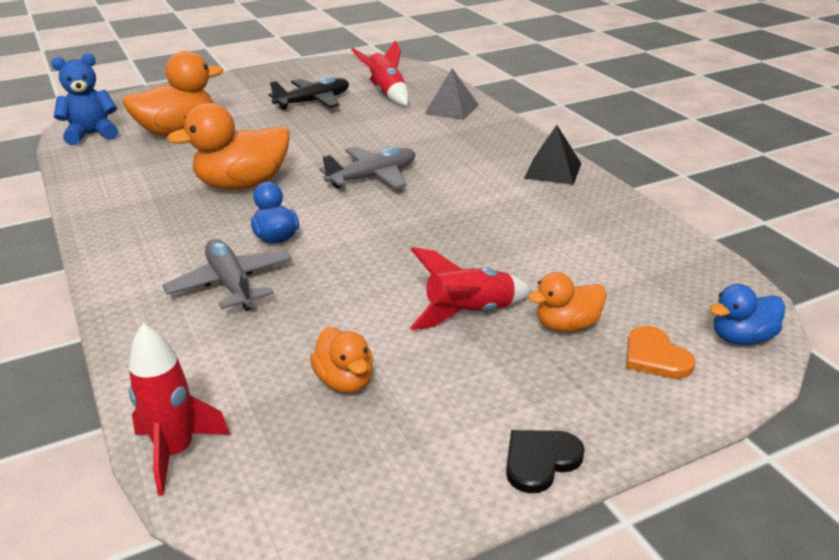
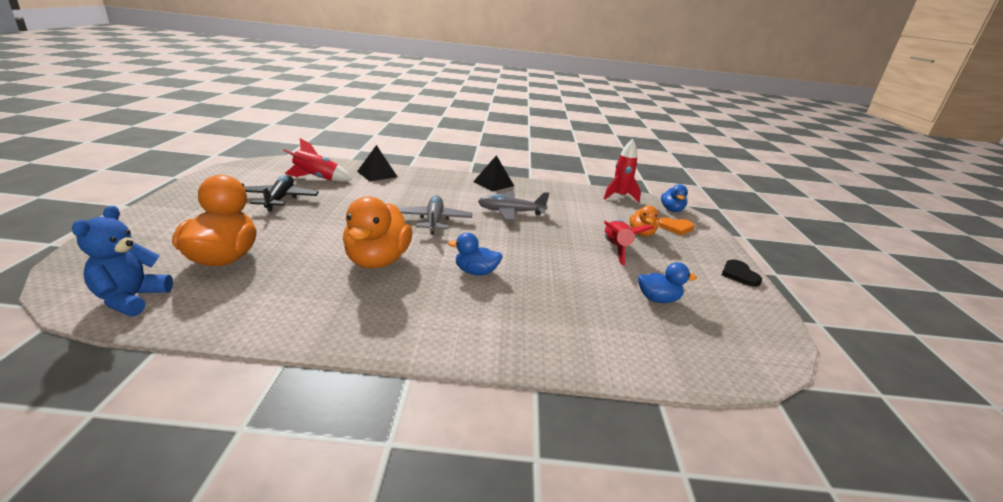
camera: 65 degrees left, 5 degrees down
(176, 452) = (704, 374): red rocket -> red rocket (619, 196)
(231, 284) = (522, 304): grey plane -> grey plane (510, 212)
(345, 381) = (658, 299): orange duck -> blue duck
(451, 109) = (377, 174): grey pyramid -> black pyramid

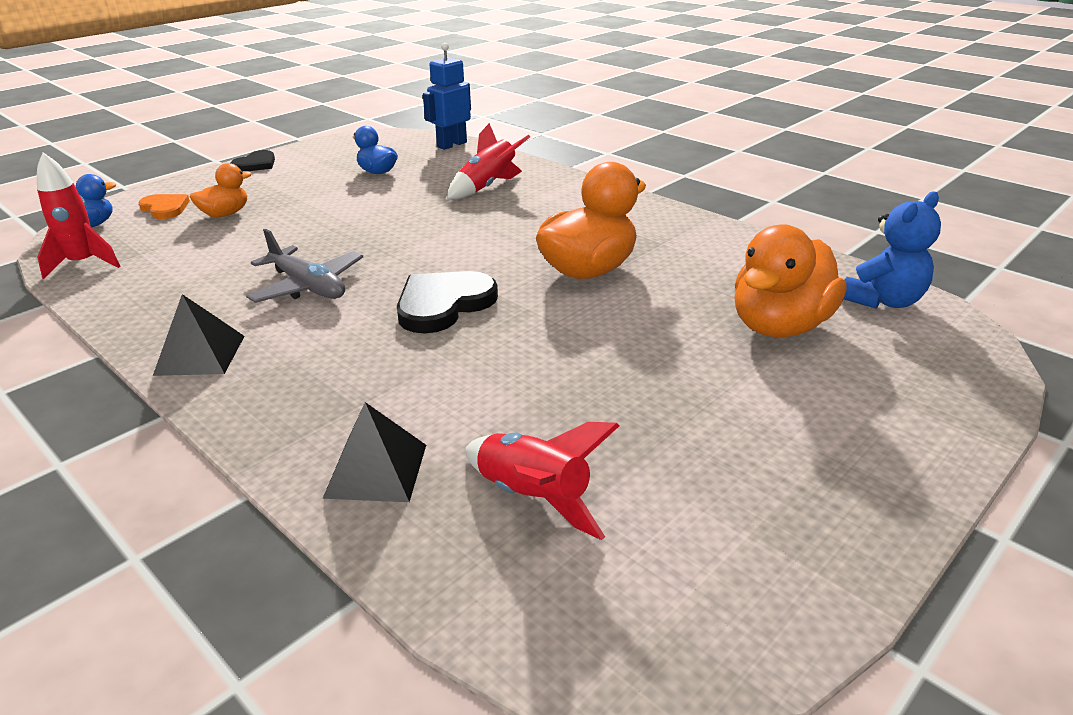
camera: 135 degrees left, 5 degrees up
(280, 199) = (657, 437): black plane -> none
(434, 221) = (443, 304): grey plane -> black heart
(475, 272) = (496, 231): blue duck -> none
(616, 249) = (302, 209): red rocket -> red rocket (488, 186)
(696, 370) = (451, 145): none -> blue robot

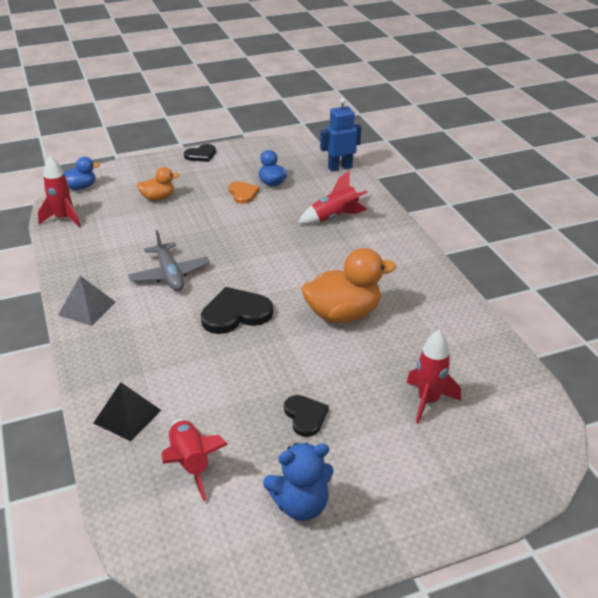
camera: 25 degrees right, 5 degrees up
(165, 208) = (127, 183): orange heart -> orange heart (243, 193)
(200, 355) = (87, 308): black pyramid -> grey pyramid
(646, 387) = (305, 416): none -> black heart
(780, 326) = (428, 401): orange duck -> red rocket
(883, 301) = (521, 405): blue teddy bear -> blue teddy bear (301, 505)

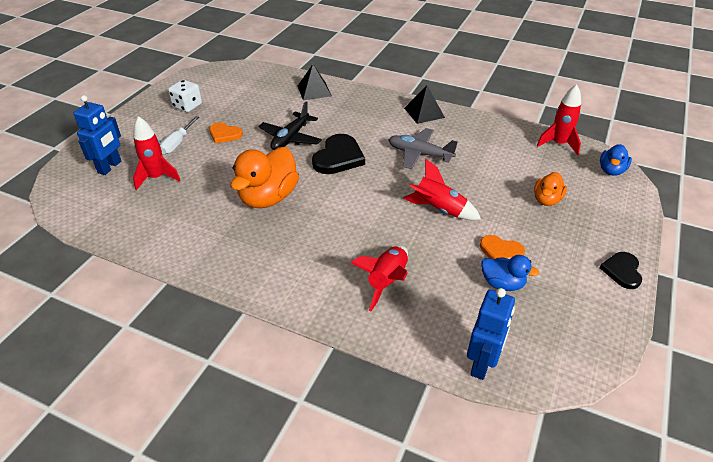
camera: 135 degrees right, 5 degrees up
(87, 308) = (424, 112): grey pyramid -> black pyramid
(191, 463) = (258, 93): red rocket -> red rocket (438, 209)
(246, 363) = (290, 138): none -> black plane
(301, 505) = (187, 106): blue teddy bear -> white dice
(305, 416) = (224, 134): black heart -> orange heart
(369, 439) = (177, 143): none -> white screwdriver
(472, 452) = (110, 167): none -> blue robot

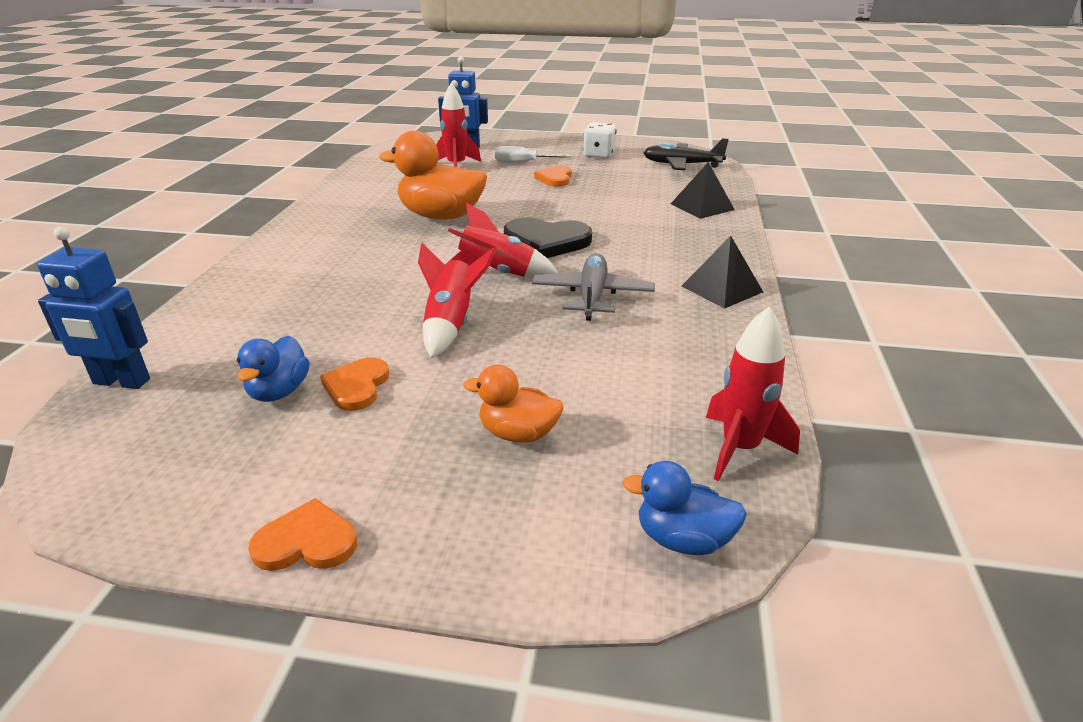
camera: 75 degrees right, 10 degrees down
(290, 138) = (571, 210): black plane -> black plane (682, 165)
(387, 281) = (290, 301): red rocket -> red rocket (497, 273)
(622, 271) = (306, 542): black heart -> orange heart

